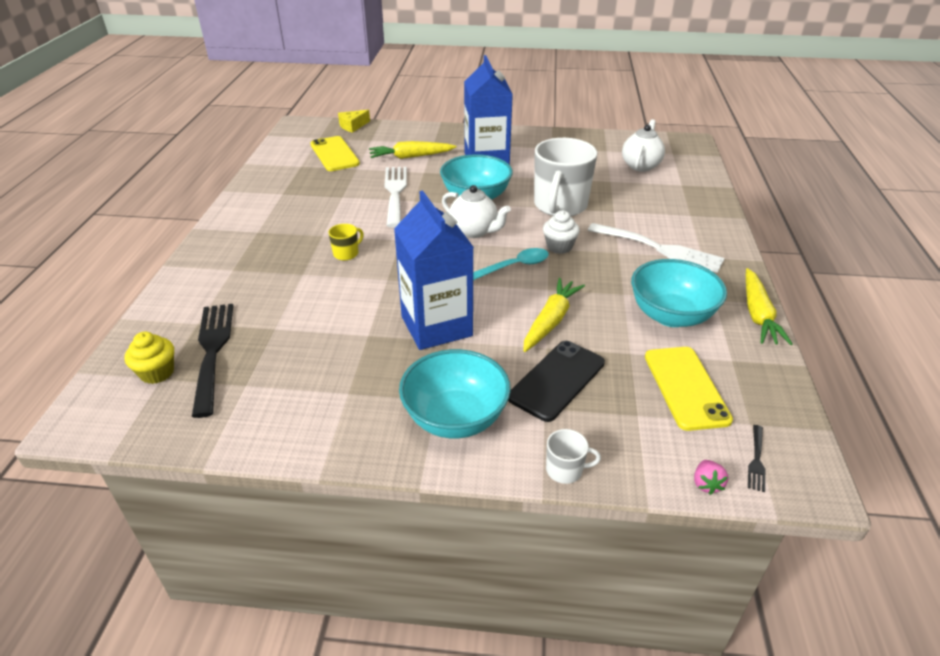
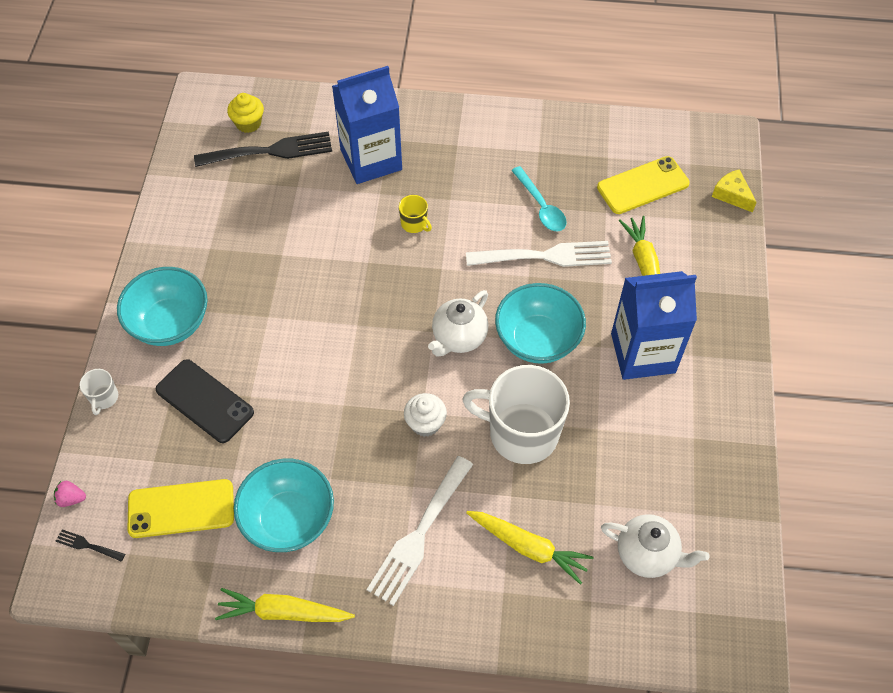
camera: 90 degrees right, 20 degrees up
(436, 326) = (289, 306): blue carton -> blue carton (371, 159)
(513, 267) = (385, 374): turquoise spoon -> turquoise spoon (541, 206)
(551, 321) = (289, 403): yellow carrot -> yellow carrot (529, 547)

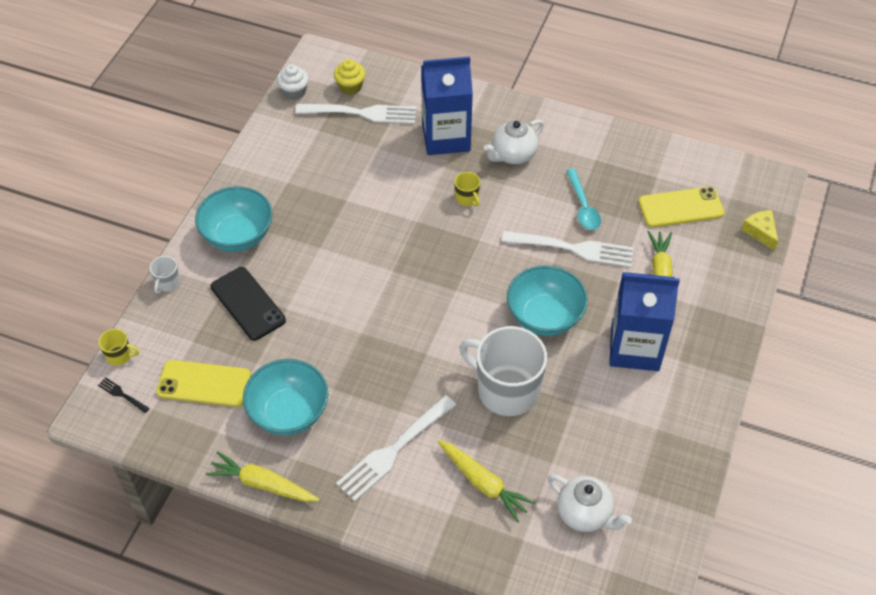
camera: 15 degrees right, 5 degrees down
(71, 498) = (119, 355): pink strawberry -> yellow mug
(270, 151) = (362, 113): black fork -> white fork
(425, 423) = (426, 363): white cupcake -> white cupcake (294, 92)
(458, 338) = (476, 300): white teapot -> white teapot (513, 155)

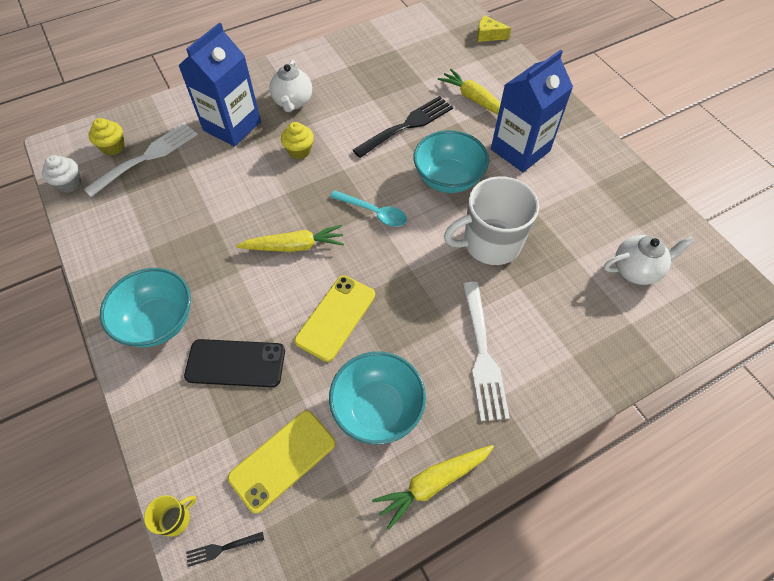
camera: 50 degrees left, 5 degrees up
(167, 283) = (142, 415): white mug -> none
(467, 198) = (299, 151): yellow mug -> yellow cupcake
(483, 483) = (562, 314): yellow carrot -> yellow carrot (294, 246)
(574, 249) = (407, 125): white fork -> black fork
(583, 206) = (377, 97): turquoise spoon -> turquoise spoon (373, 212)
(680, 207) = (431, 55): yellow phone -> yellow phone (336, 317)

